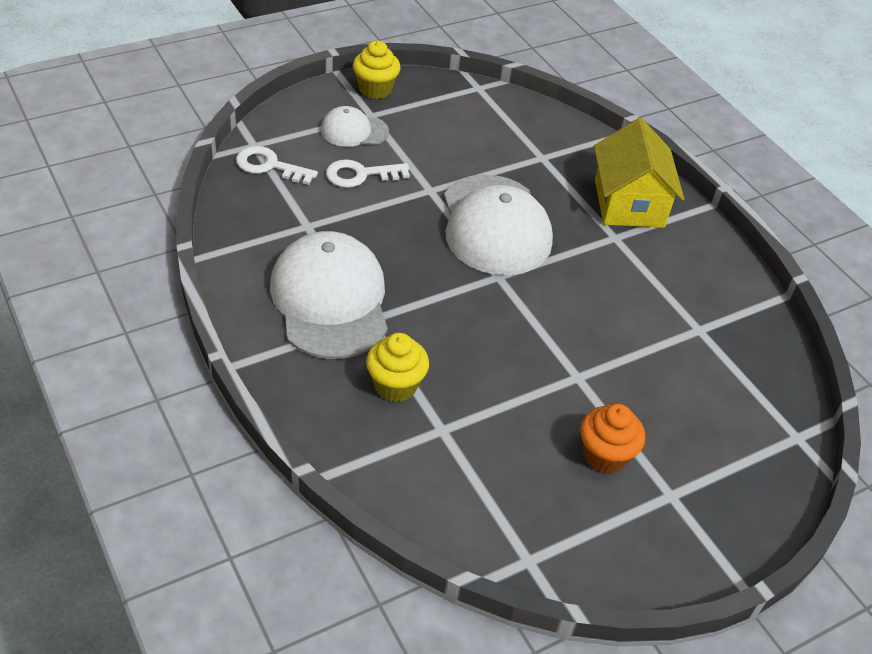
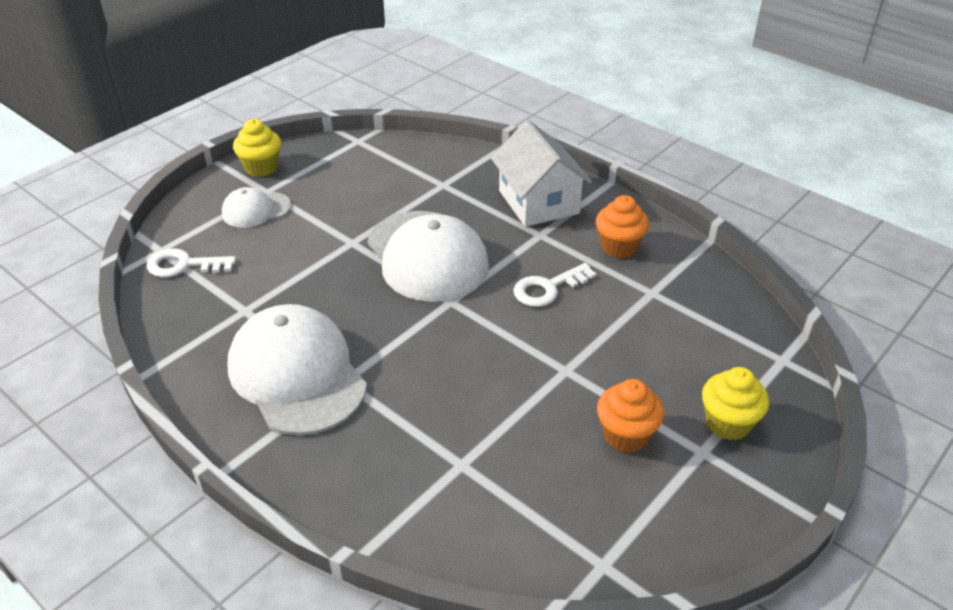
camera: 15 degrees left, 5 degrees down
(360, 175) = (279, 248): white key -> white key (548, 288)
(395, 385) = (397, 436): yellow cupcake -> yellow cupcake (728, 423)
(629, 203) = (538, 202): yellow house -> white house
(688, 274) = (619, 247): none -> orange cupcake

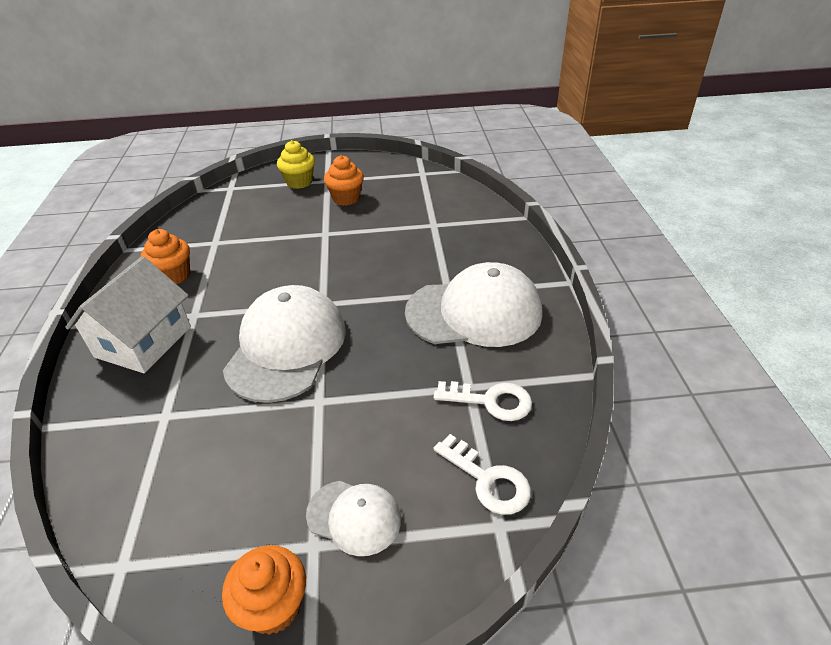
camera: 135 degrees left, 0 degrees up
(261, 168) = (274, 606): yellow cupcake -> orange cupcake
(297, 374) = (474, 312): white cap -> white cap turned 105 degrees counterclockwise
(548, 288) = (258, 276): white key -> white key (490, 401)

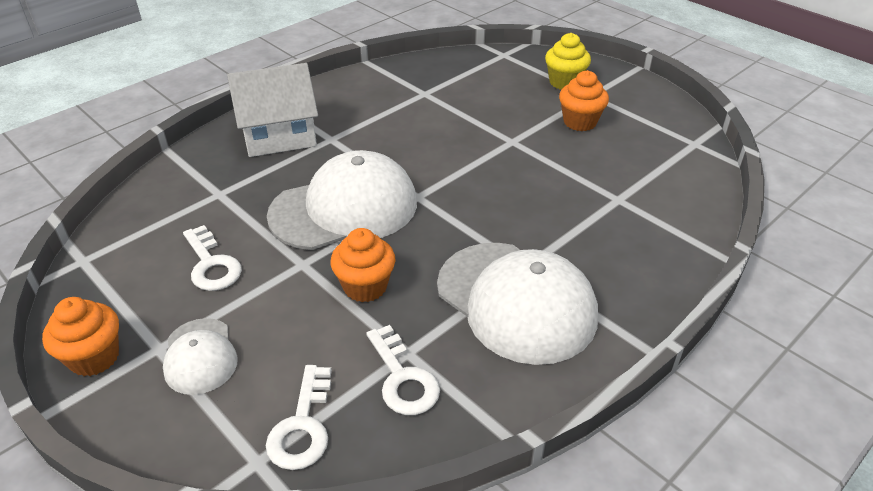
camera: 50 degrees right, 0 degrees up
(174, 276) = (362, 101): orange cupcake -> orange cupcake (365, 287)
(251, 461) = (211, 264): none -> white key

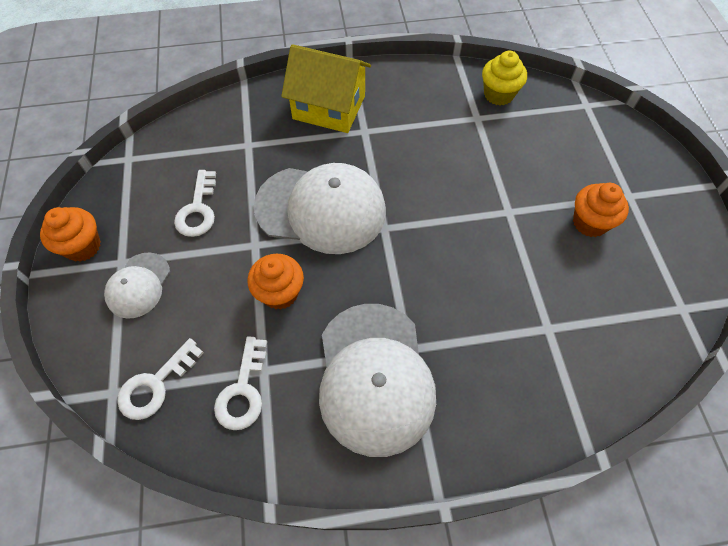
camera: 35 degrees right, 20 degrees up
(279, 135) = (329, 107): white house -> yellow house
(564, 82) = (617, 167): yellow cupcake -> yellow cupcake (498, 94)

